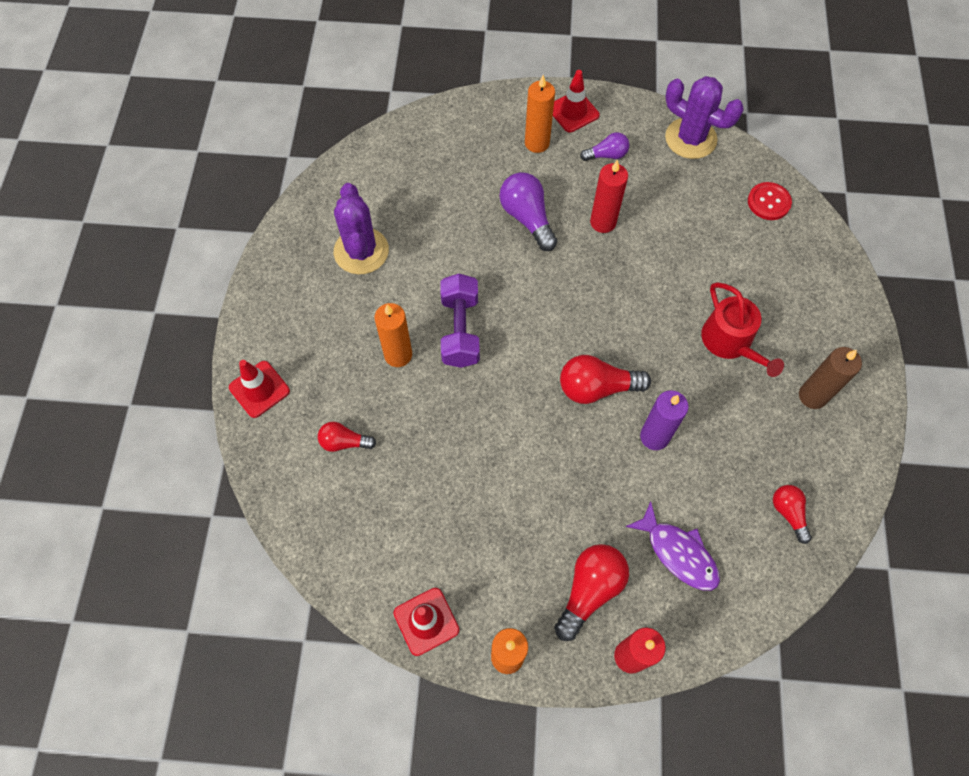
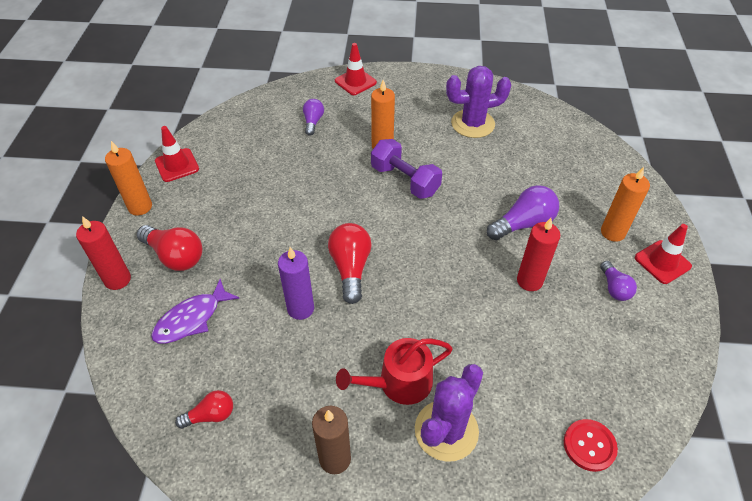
camera: 90 degrees right, 15 degrees down
(344, 442) = (313, 122): red light bulb -> purple light bulb
(460, 330) = (405, 180): purple dumbbell -> purple dumbbell turned 45 degrees clockwise
(690, 138) = (661, 369): purple cactus -> purple cactus (446, 430)

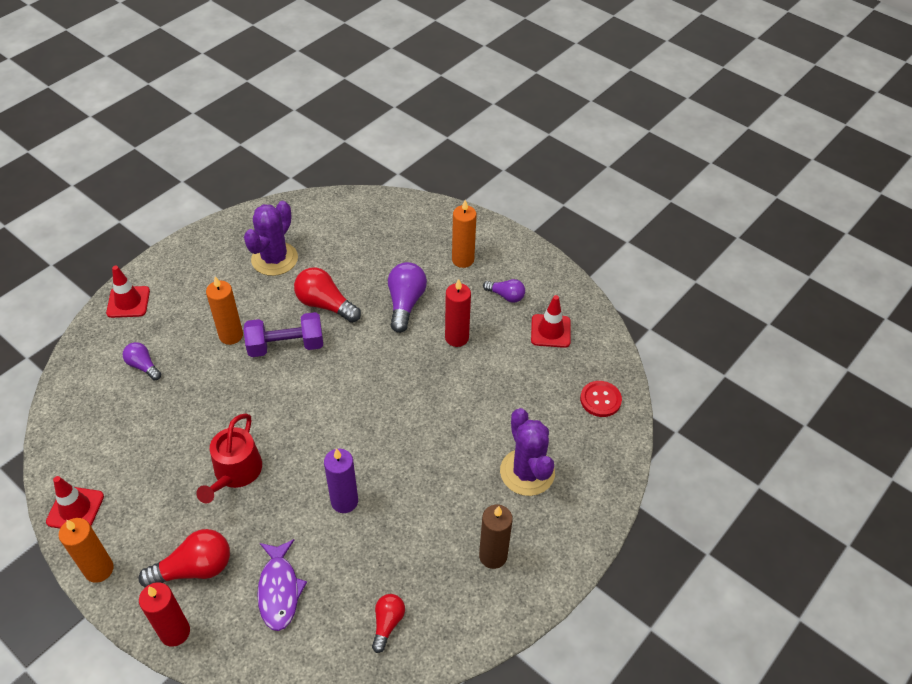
camera: 55 degrees left, 0 degrees up
(350, 268) = (338, 442): red light bulb -> red light bulb (325, 305)
(399, 383) = (467, 476): red watering can -> red watering can (235, 472)
(662, 262) = (511, 254): red traffic cone -> red traffic cone (550, 331)

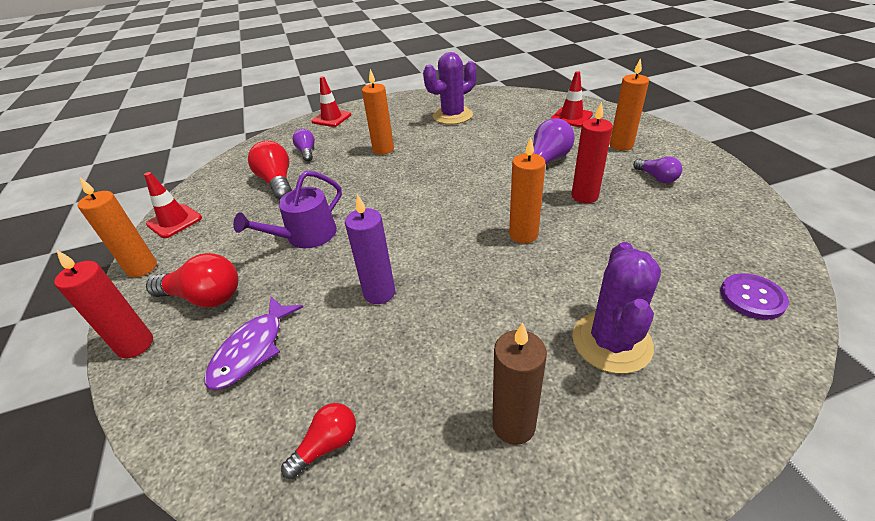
camera: 35 degrees right, 10 degrees down
(235, 472) = (306, 236): red watering can -> purple watering can
(286, 346) = (420, 165): purple dumbbell -> none
(325, 305) = (472, 148): red light bulb -> red light bulb (277, 182)
(426, 399) = (523, 234): none -> orange candle
(550, 331) = (701, 216): red traffic cone -> red traffic cone (571, 117)
(600, 400) = (752, 297): red button -> purple button

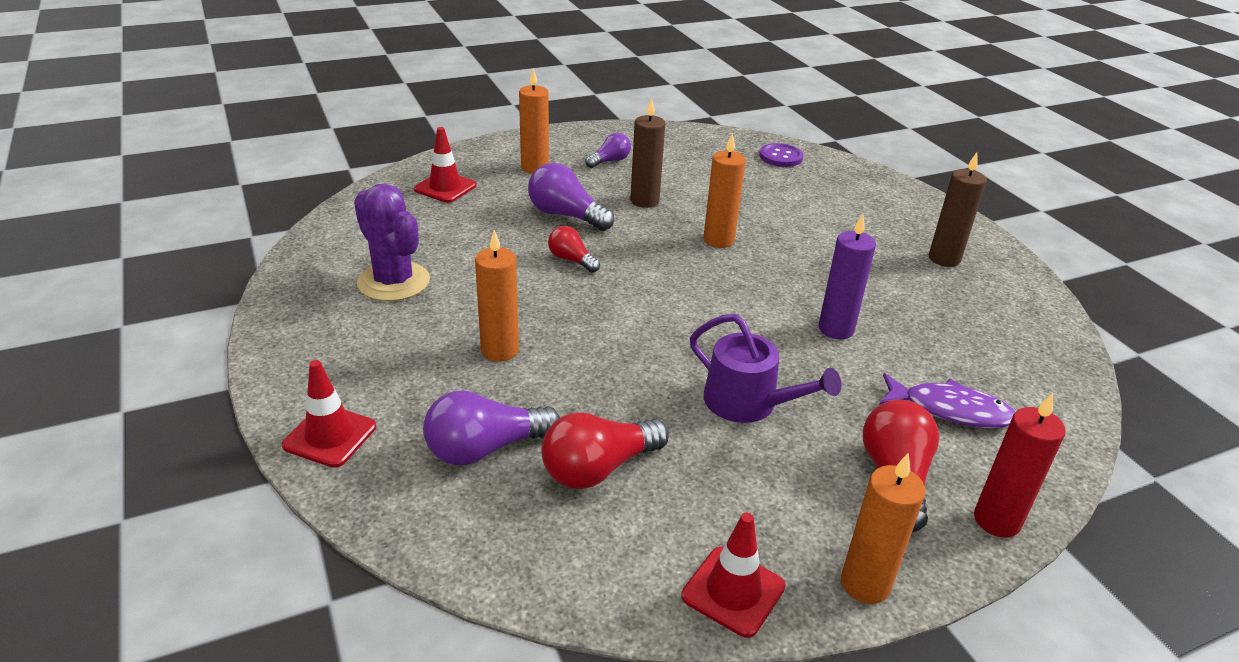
camera: 100 degrees left, 5 degrees down
(307, 152) = (485, 448): purple light bulb -> purple light bulb, size x1.66
(327, 445) = (1014, 343): red light bulb -> red light bulb (571, 260)
(584, 196) = (644, 201): red candle -> brown candle
(611, 342) = (848, 214): purple cactus -> none

